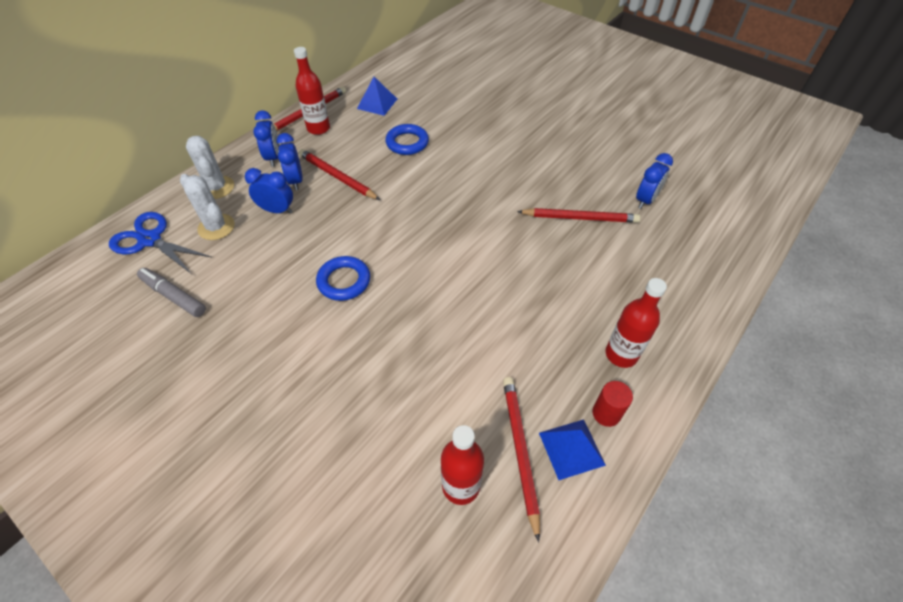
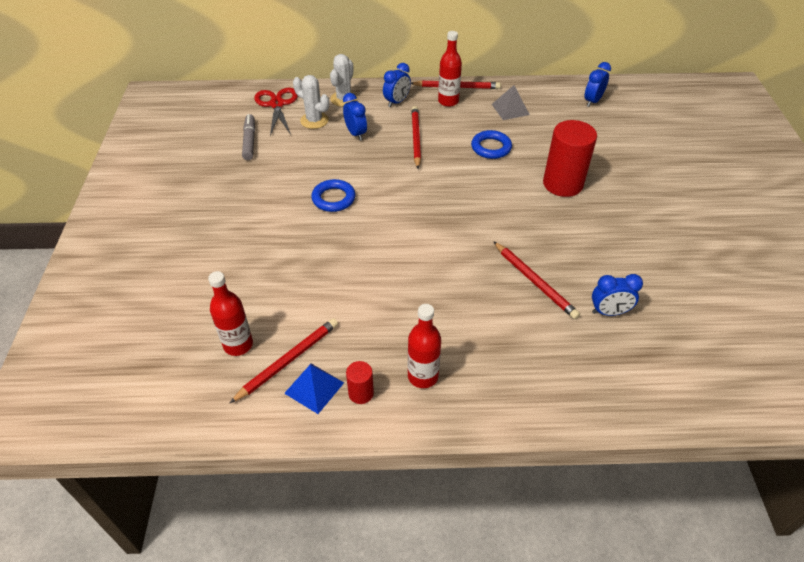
camera: 50 degrees right, 5 degrees down
(150, 240) = (277, 104): blue scissors -> red scissors
(216, 227) = (314, 120): white cactus -> white cactus turned 60 degrees counterclockwise
(295, 181) = (389, 124): blue clock -> blue clock (592, 101)
(377, 103) = (510, 109): blue pyramid -> grey pyramid
(494, 134) = (562, 184): none -> red cylinder

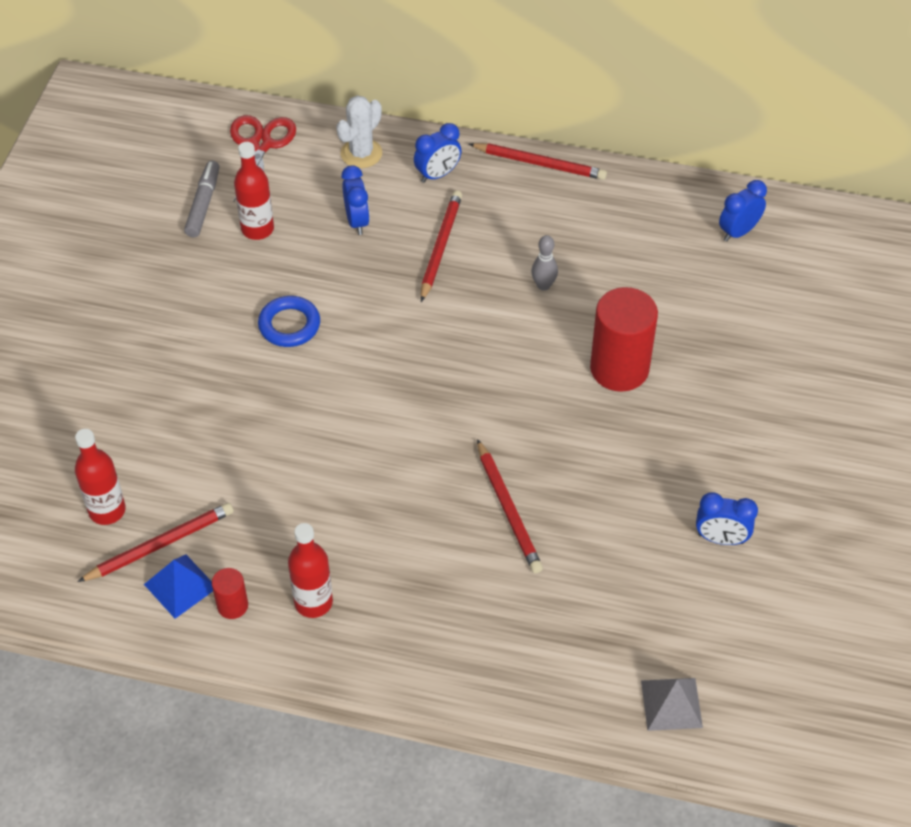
camera: 15 degrees right, 5 degrees up
(314, 120) = (305, 185): white cactus -> none
(448, 101) = (515, 188): red bottle -> red bottle (257, 229)
(491, 147) = (543, 285): blue ring -> grey bowling pin
(510, 109) = (603, 221): grey pyramid -> grey pyramid (671, 703)
(609, 312) = (585, 574): blue clock -> blue clock (721, 539)

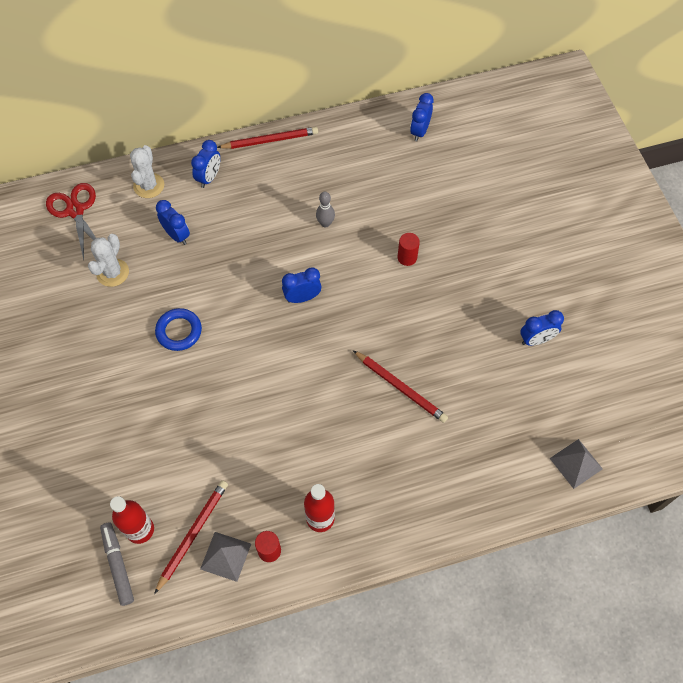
camera: 30 degrees left, 10 degrees up
(180, 586) = (225, 556): blue pyramid -> grey pyramid
(203, 204) = (63, 272): grey marker -> grey marker (118, 565)
(257, 229) = (112, 273): red bottle -> white cactus
(440, 247) = (243, 228): red pencil -> none
(458, 355) = (302, 297): none -> blue clock
(619, 369) = (407, 257): red cylinder -> red cylinder, size x0.48

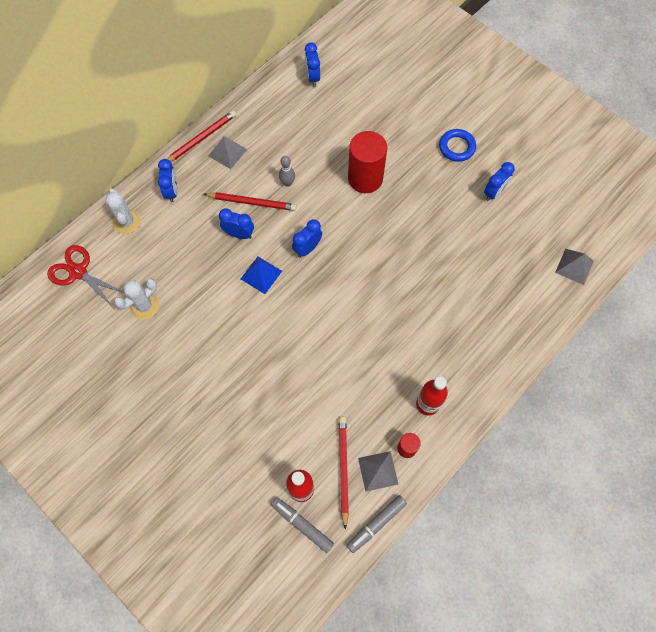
camera: 30 degrees left, 5 degrees up
(112, 273) = (144, 306): white cactus -> white cactus turned 60 degrees clockwise
(177, 235) = (177, 250): blue clock -> blue clock (239, 234)
(179, 331) = (229, 324): blue ring -> blue ring (456, 147)
(189, 608) = (376, 524): none -> grey marker
(240, 300) = (261, 275): none -> blue pyramid
(286, 166) = (227, 152): none -> grey pyramid
(400, 387) = (422, 277): red pencil -> red pencil (252, 202)
(407, 257) = (365, 178): red cylinder -> red cylinder, size x2.09

